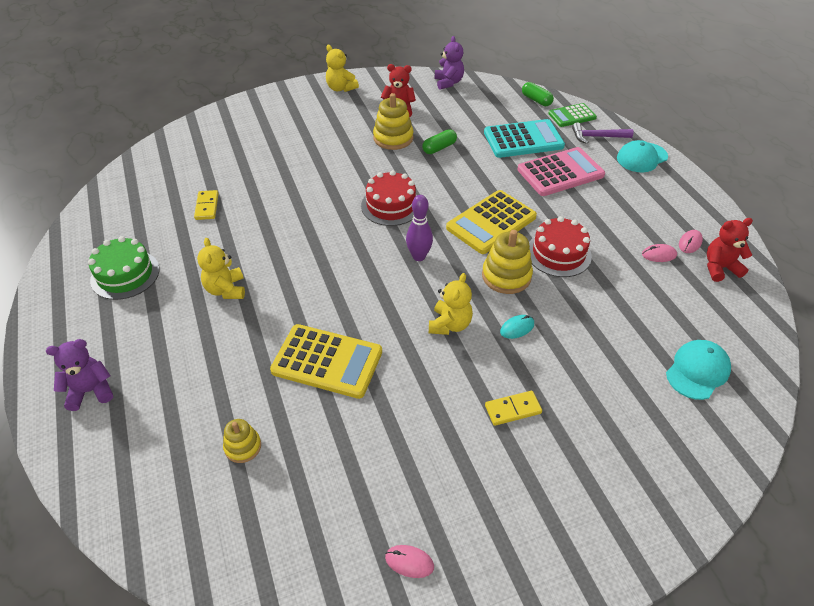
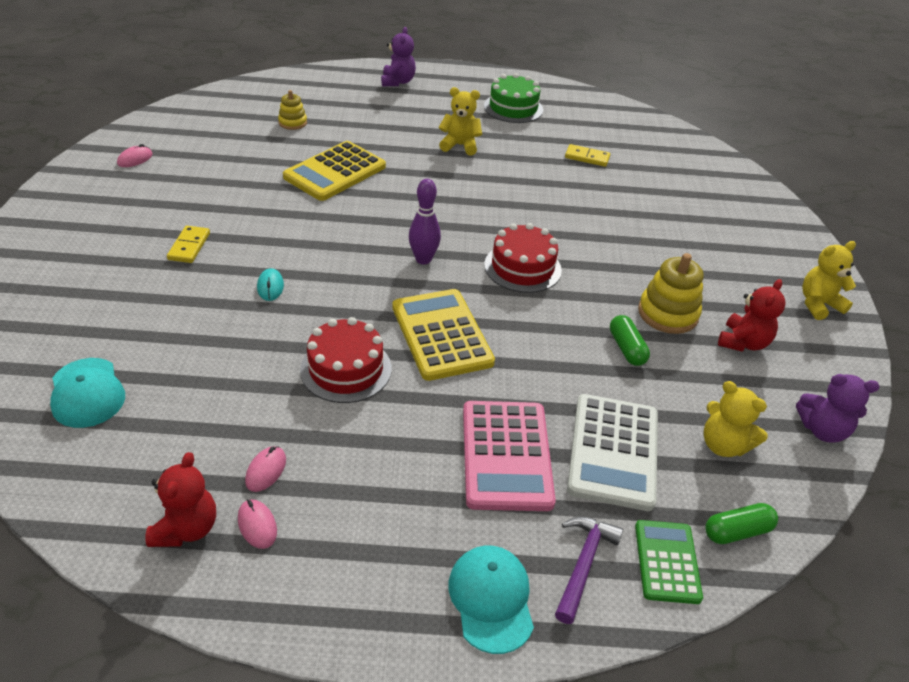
camera: 110 degrees right, 5 degrees down
(449, 324) = (314, 246): yellow teddy bear -> yellow teddy bear (723, 445)
(506, 276) = (345, 309): yellow stacking toy -> none
(523, 140) = (613, 451): turquoise calculator -> white calculator

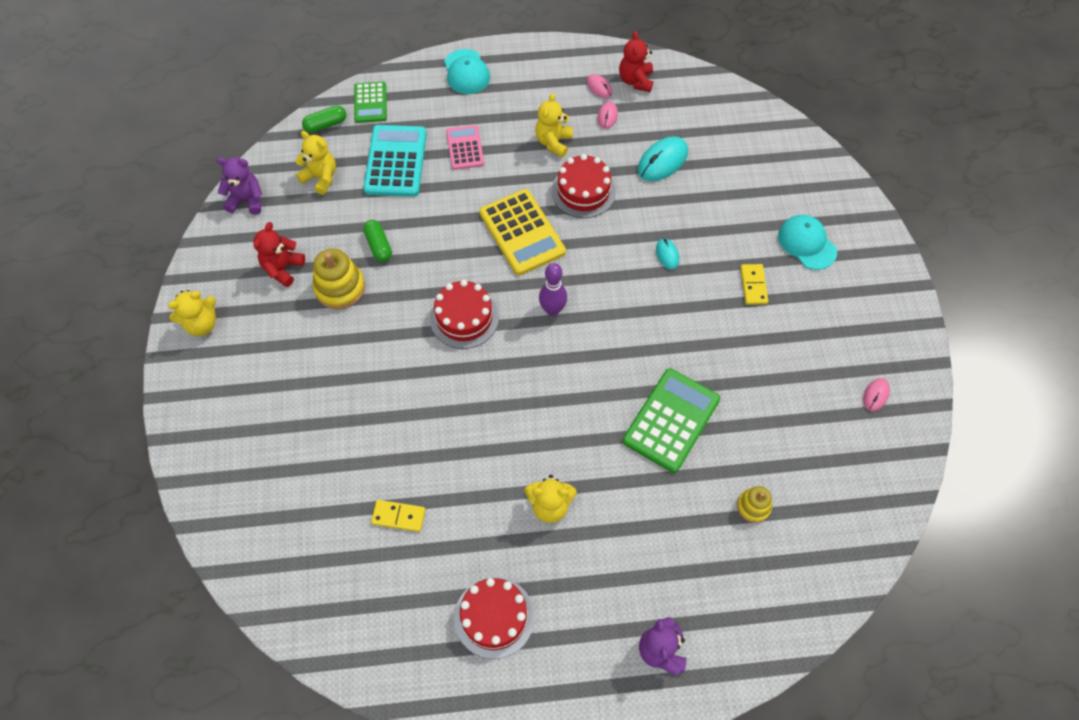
camera: 175 degrees right, 20 degrees up
(87, 393) = (741, 145): turquoise cap -> turquoise cap (807, 243)
(216, 390) = (662, 161): none -> turquoise mouse
(335, 172) = (671, 420): yellow calculator -> green calculator
(367, 442) = (553, 142): none -> yellow teddy bear
(506, 455) = (465, 148): pink calculator -> pink calculator, size x0.61
(513, 108) = (494, 617): green cake -> red cake
(583, 564) = (417, 95): purple hammer -> none
(613, 451) = (396, 161): white calculator -> turquoise calculator

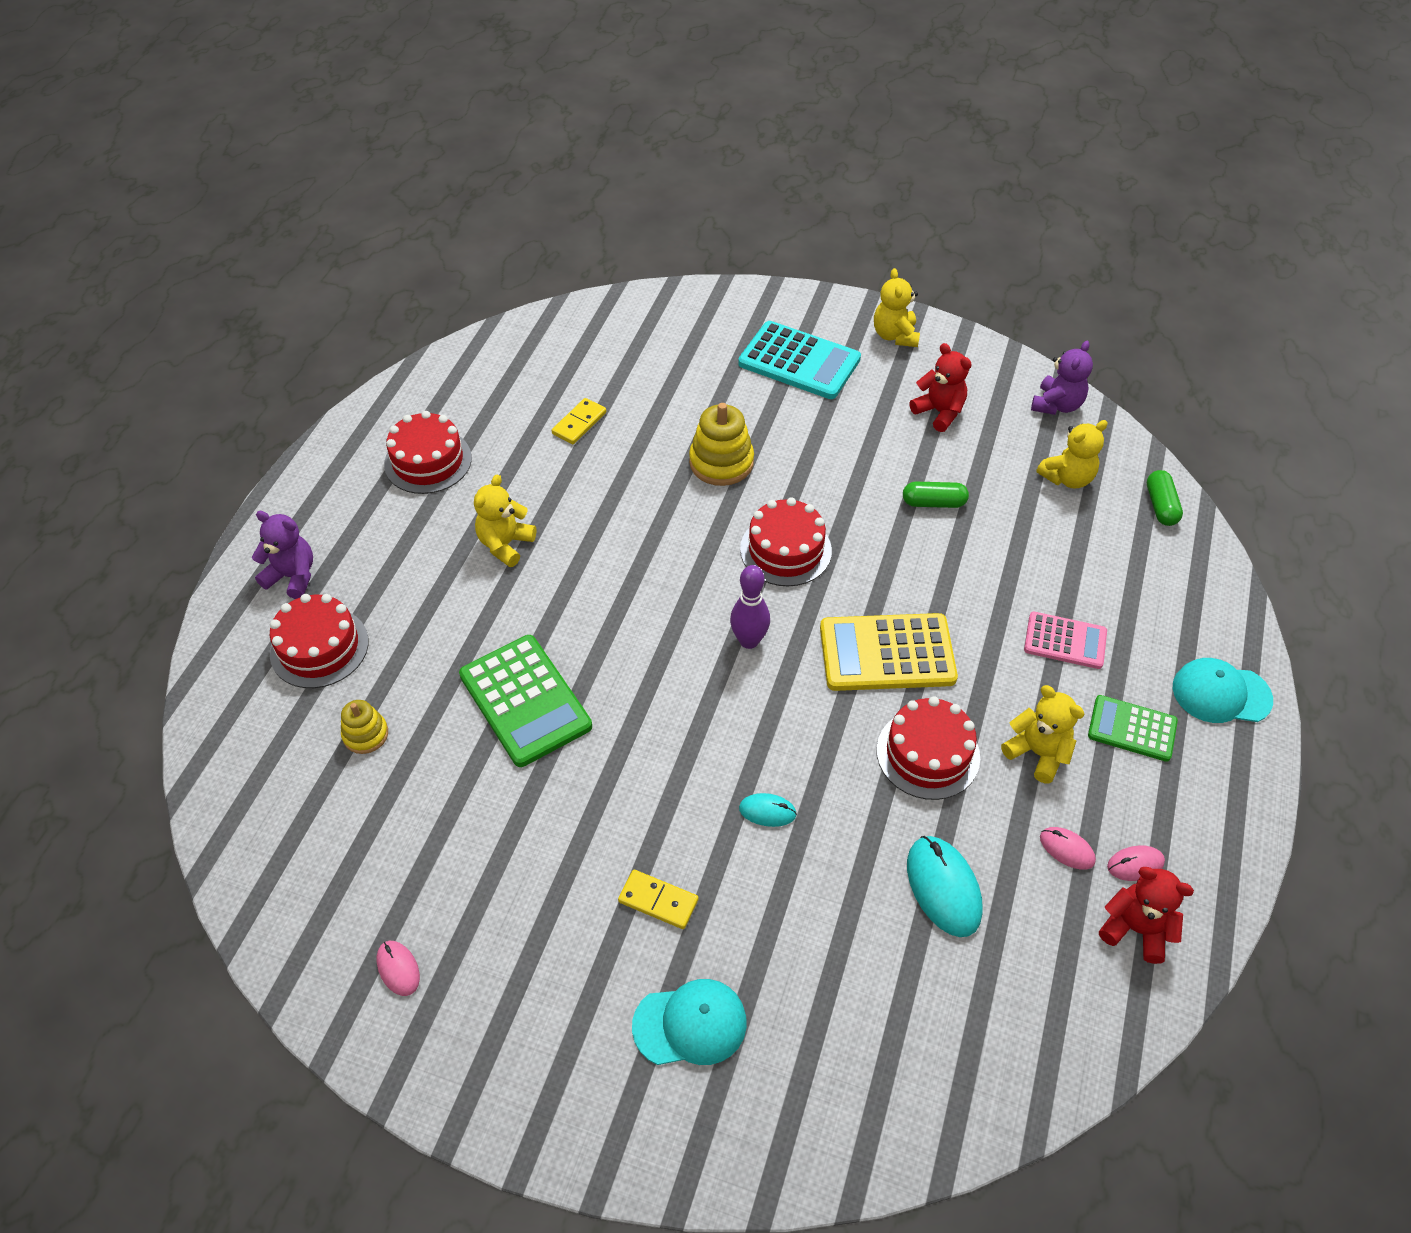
camera: 115 degrees right, 10 degrees down
(340, 288) = (887, 452): yellow stacking toy -> yellow stacking toy (721, 462)
(370, 103) = (1188, 562): green calculator -> green calculator (1132, 729)
(396, 161) = (1067, 558): turquoise calculator -> turquoise calculator (799, 361)
(708, 584) = (319, 647): none -> red cake

